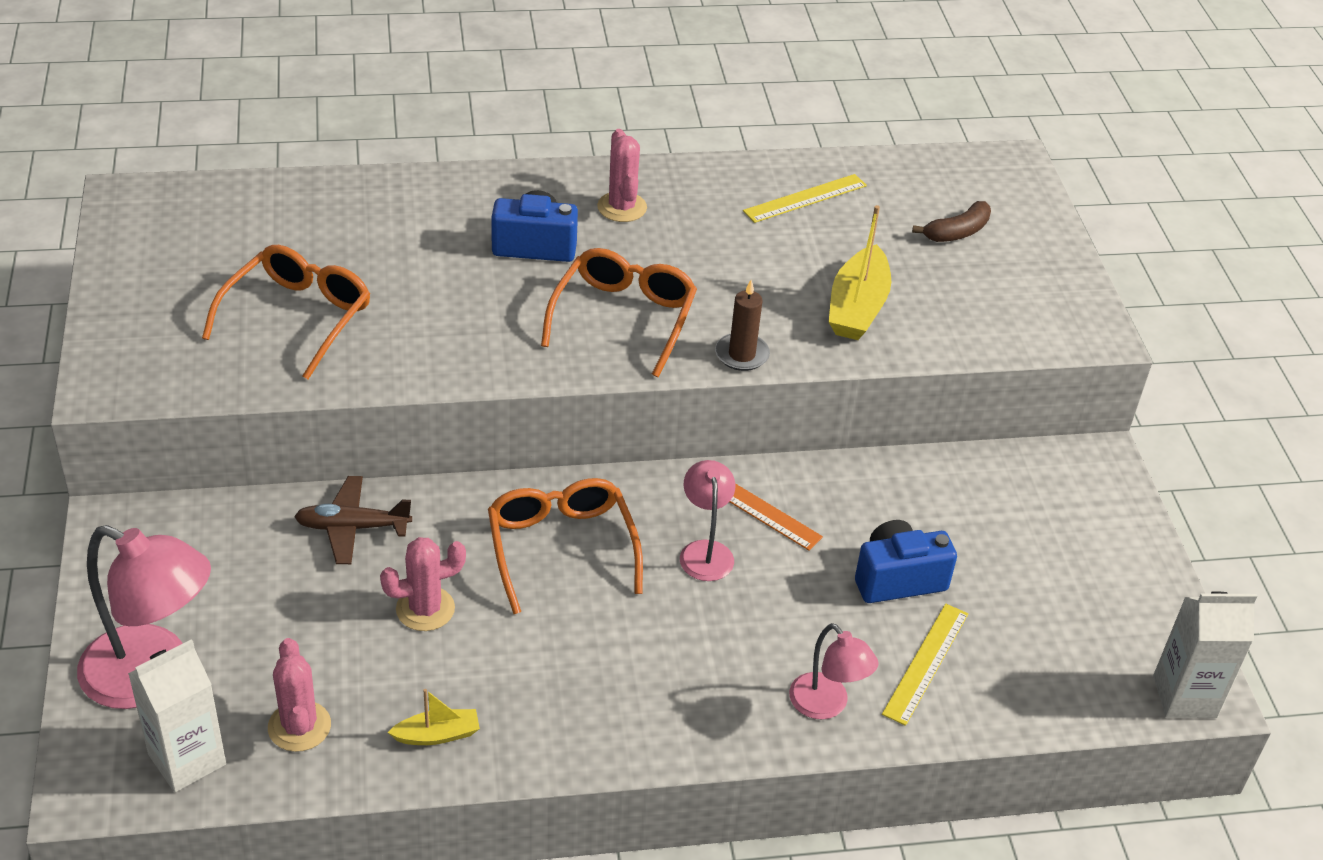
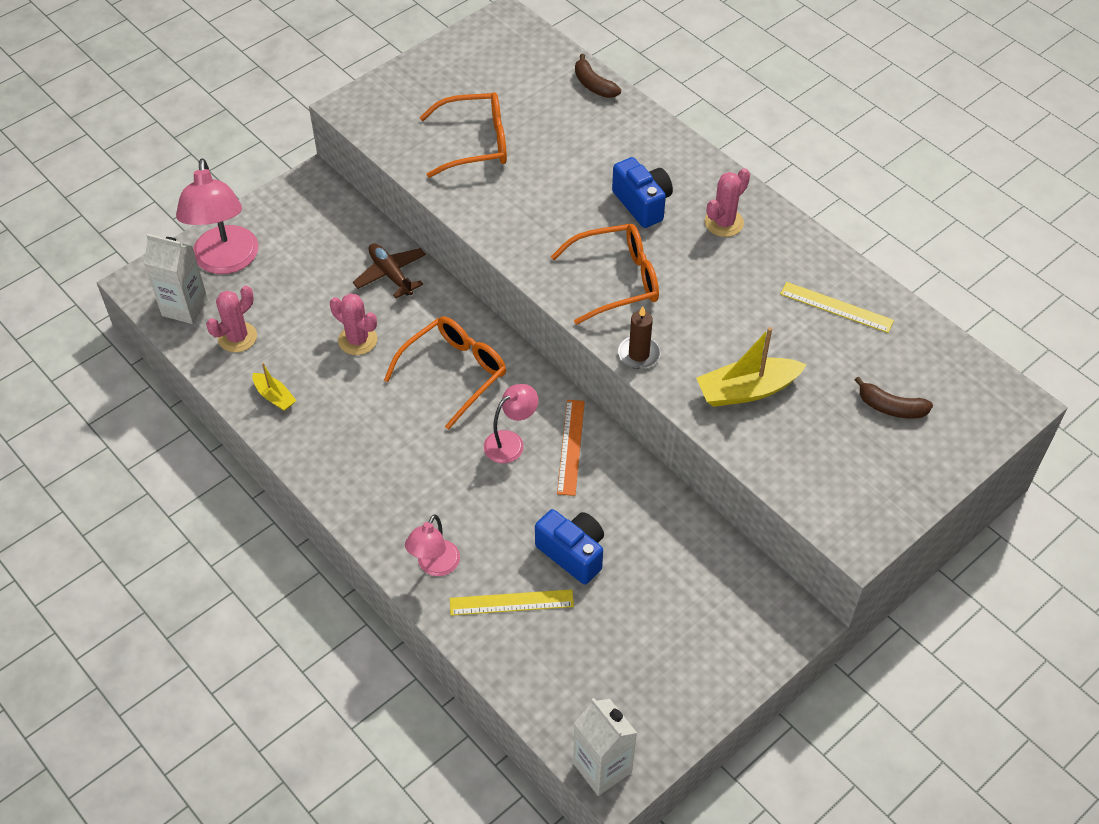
camera: 60 degrees right, 10 degrees up
(319, 189) = (594, 85): none -> brown banana

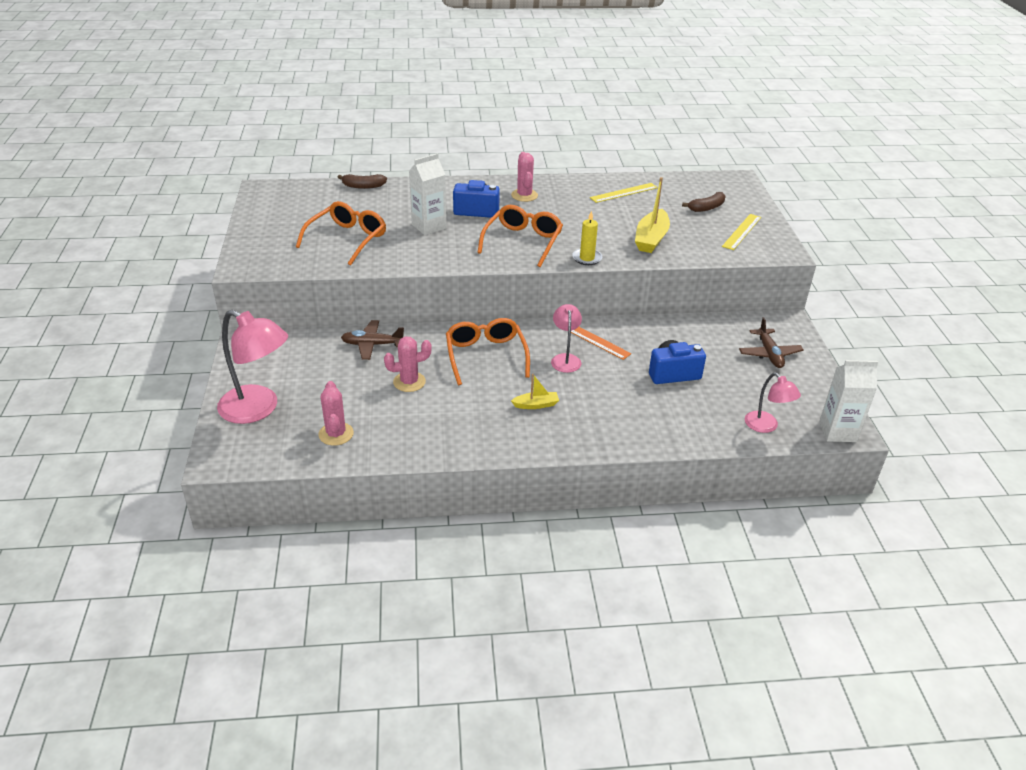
camera: 55 degrees left, 15 degrees down
(184, 307) = (273, 447): white carton -> white carton (429, 226)
(274, 396) = (412, 439): yellow boat -> yellow boat (536, 405)
(435, 566) = (631, 431): pink lamp -> pink lamp (766, 426)
(511, 602) = (688, 412): yellow ruler -> yellow ruler (742, 231)
(639, 354) = (587, 258): brown candle -> yellow candle
(702, 631) = (769, 354): none -> brown plane

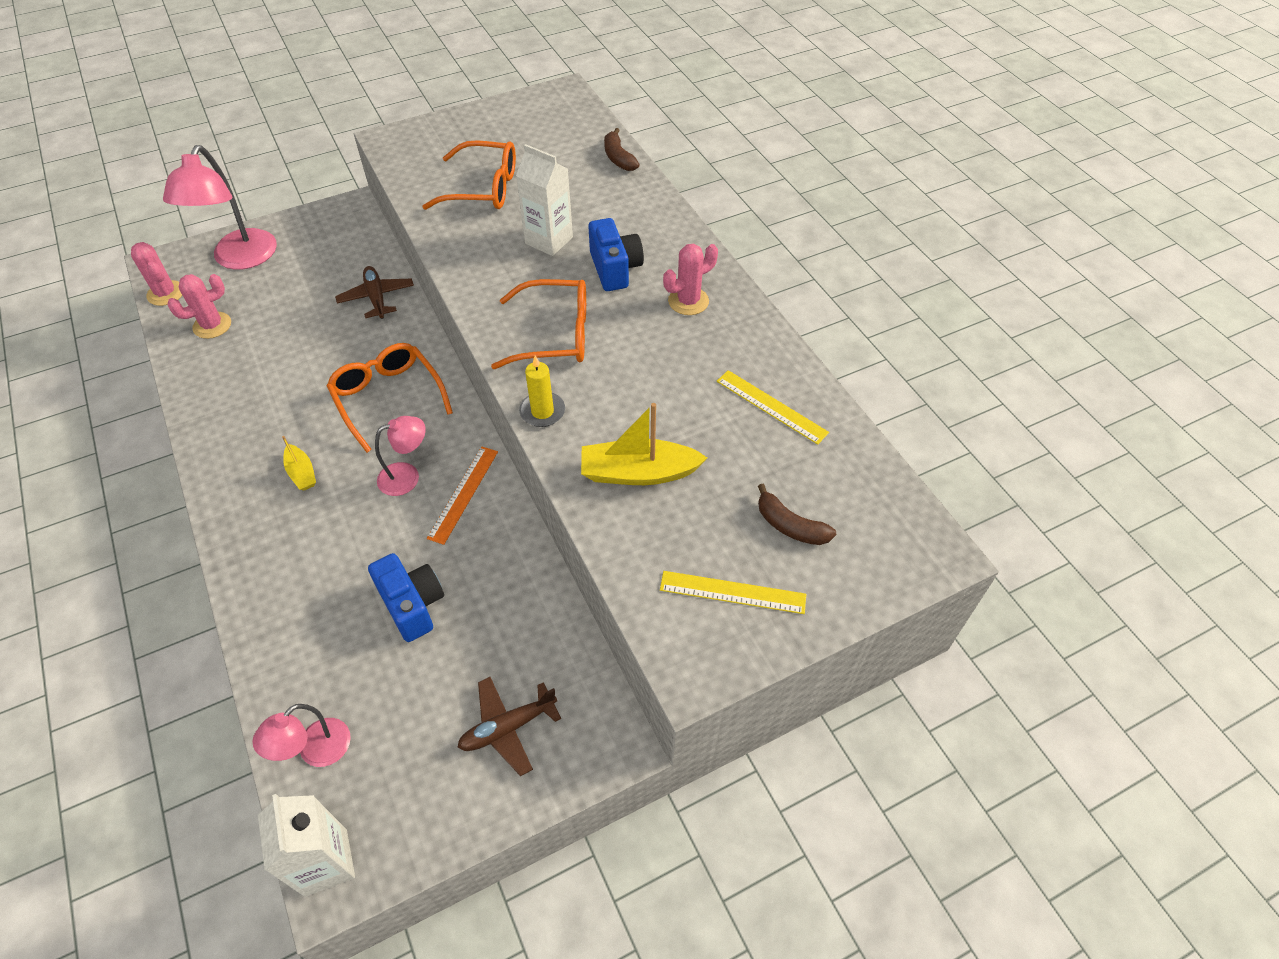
camera: 70 degrees right, 15 degrees up
(409, 382) = (316, 349): pink cactus -> pink cactus (166, 293)
(485, 356) = (388, 398): orange glasses -> orange glasses turned 90 degrees counterclockwise

